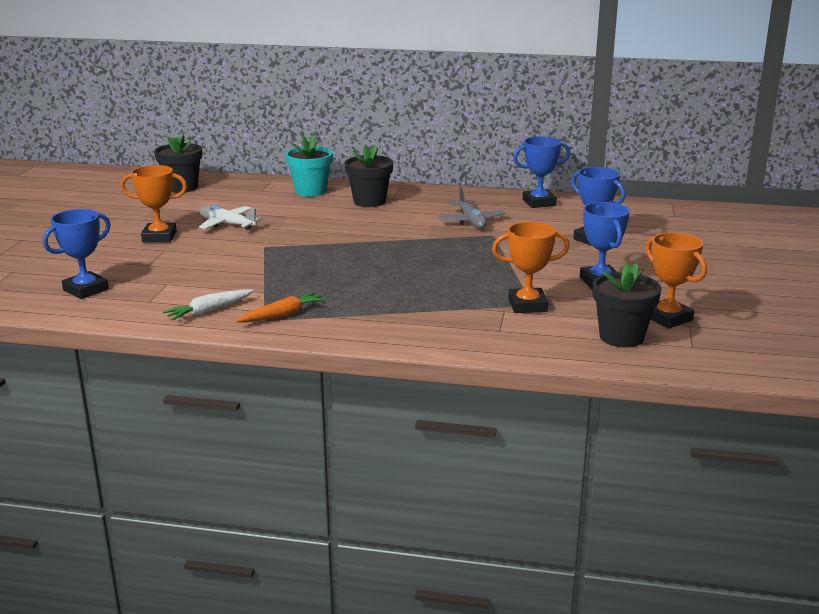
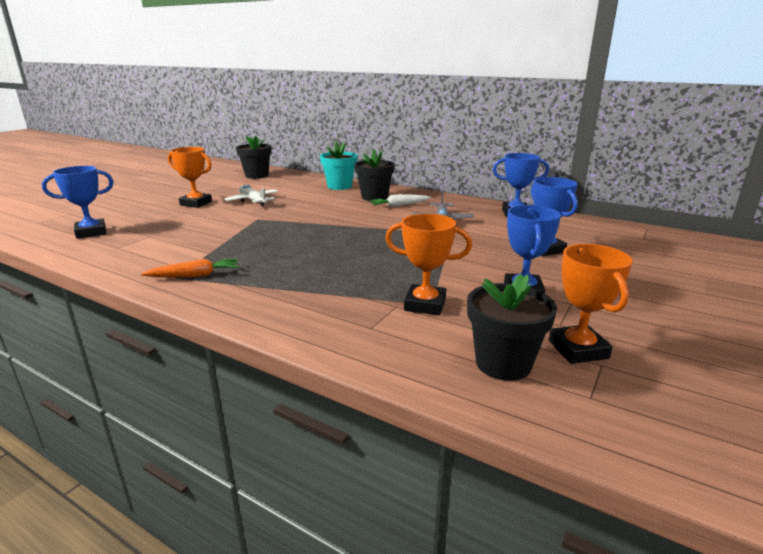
camera: 20 degrees right, 0 degrees up
(209, 311) = (146, 262): white carrot -> white carrot (399, 205)

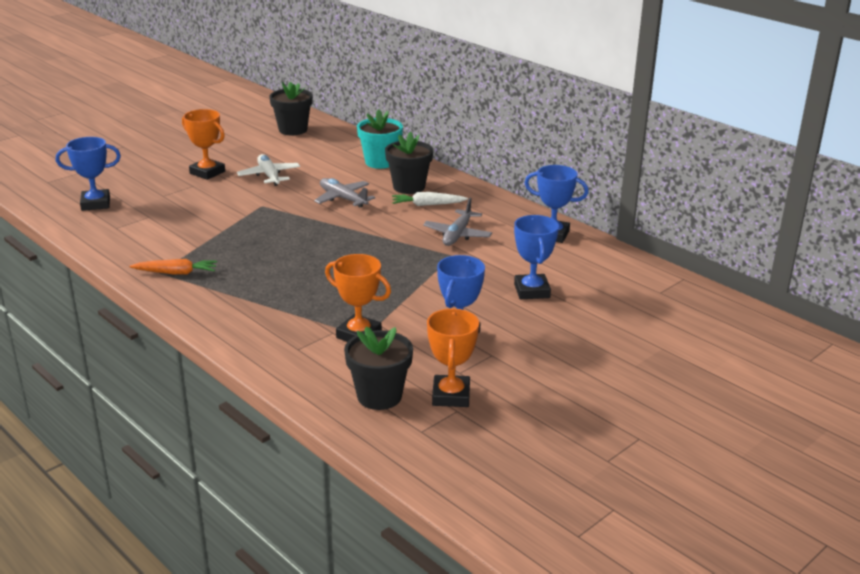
camera: 15 degrees right, 5 degrees up
(326, 208) = (343, 199): none -> grey plane

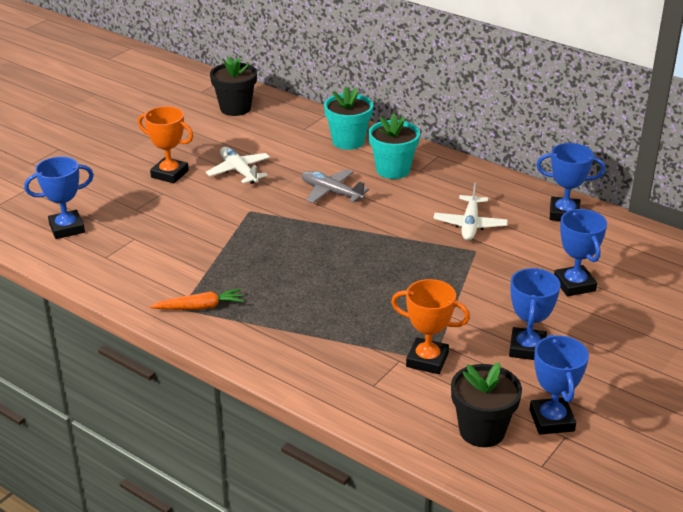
camera: 10 degrees left, 5 degrees up
(409, 187) = (393, 170): black flower pot -> turquoise flower pot
(427, 205) = (422, 190): white carrot -> none
(451, 396) = (551, 420): orange trophy -> blue trophy
(457, 235) = (470, 225): grey plane -> white plane

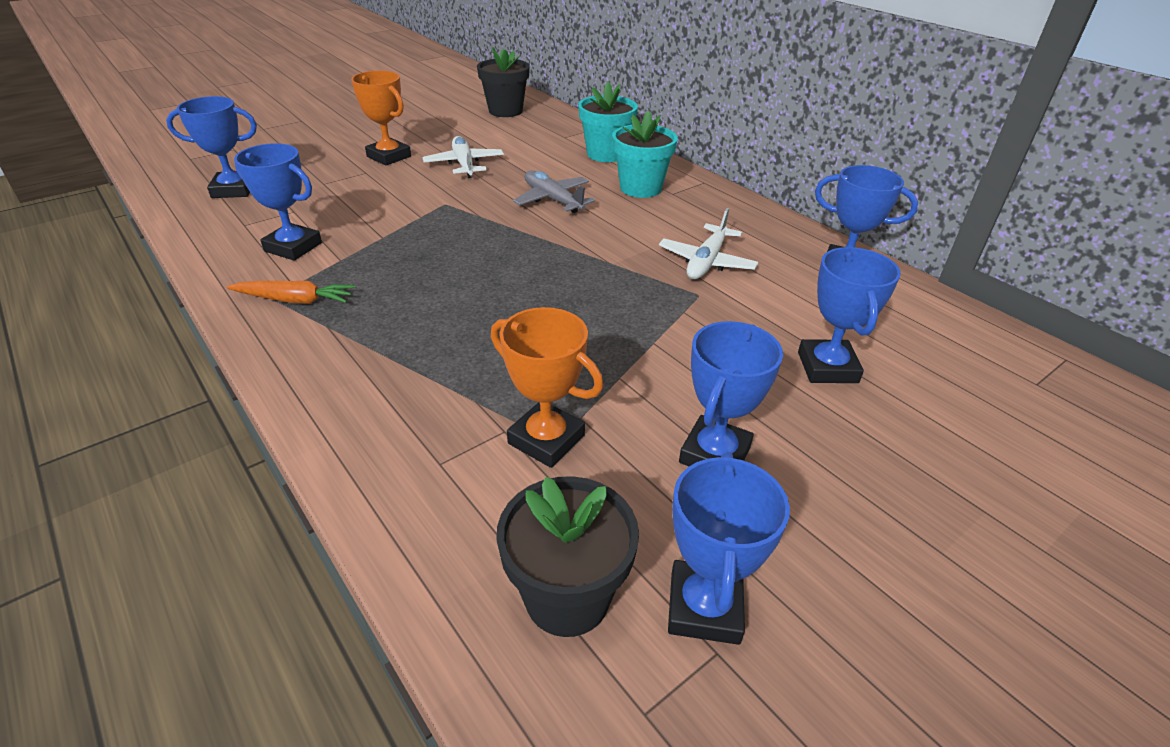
camera: 15 degrees right, 5 degrees up
(162, 268) = (293, 247): none -> blue trophy

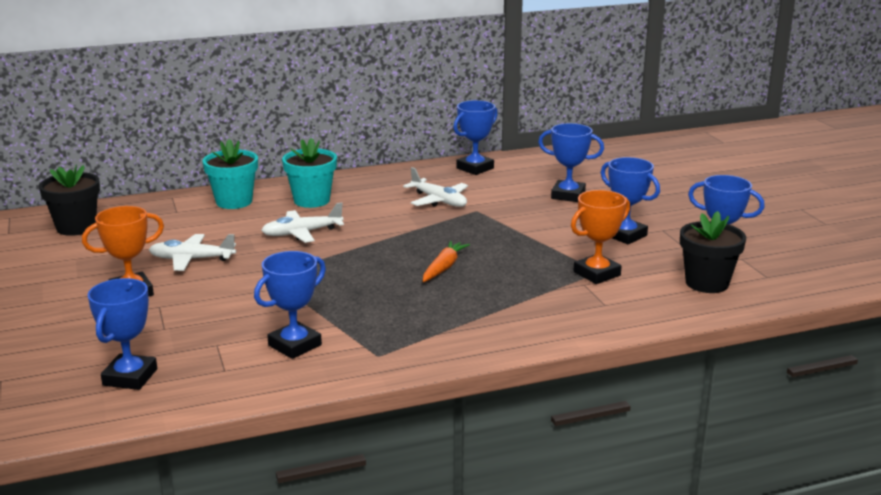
camera: 70 degrees left, 15 degrees down
(295, 300) = (390, 345): orange carrot -> orange carrot (444, 267)
(553, 200) = (302, 233): grey plane -> white plane

